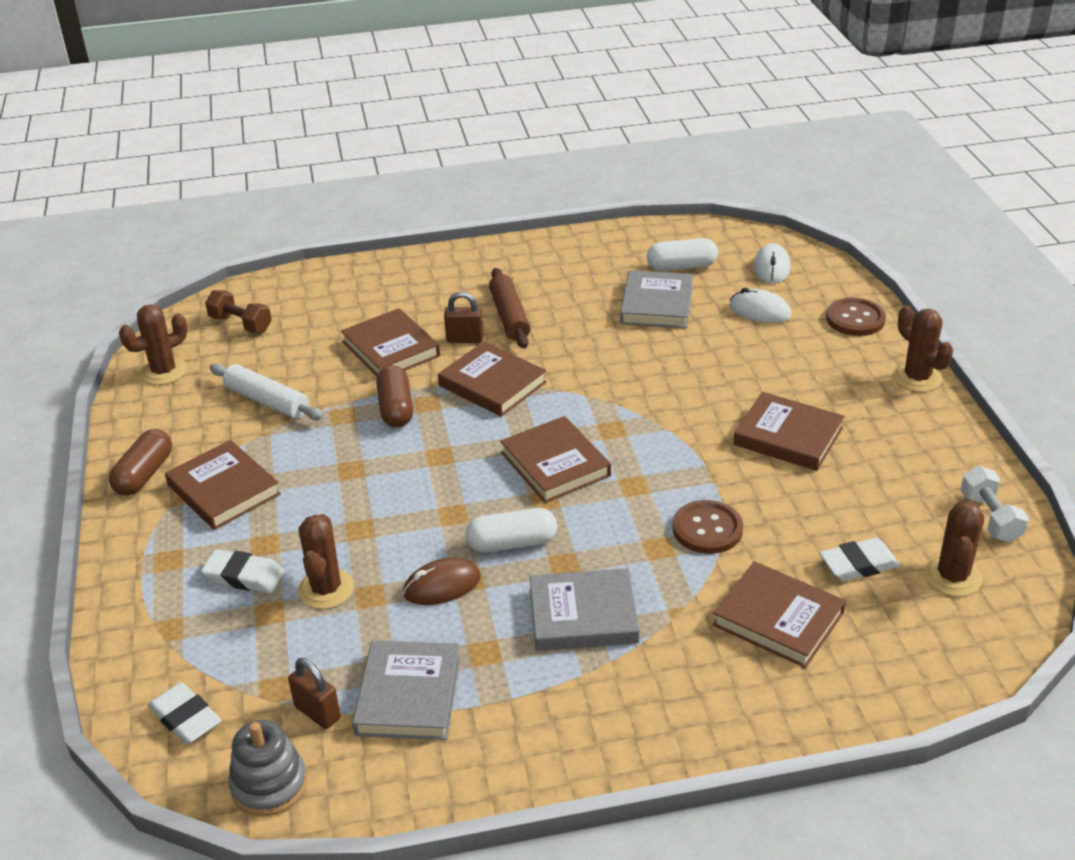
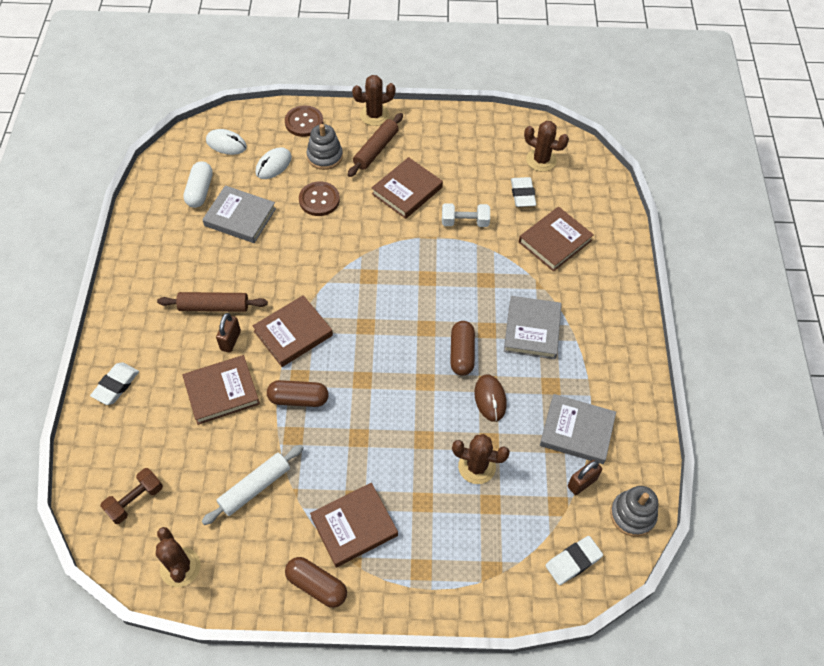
camera: 80 degrees left, 20 degrees up
(244, 576) = (451, 518): white eraser -> white eraser (116, 385)
(512, 543) = (462, 353): white capsule -> brown capsule
(555, 464) = (393, 314): brown book -> none
(707, 529) = (476, 252): brown button -> brown button (319, 200)
(804, 349) = (325, 156): none -> grey stacking toy
(849, 392) = (376, 149): none -> brown rolling pin
(990, 517) = (501, 129): white dumbbell -> white dumbbell (465, 222)

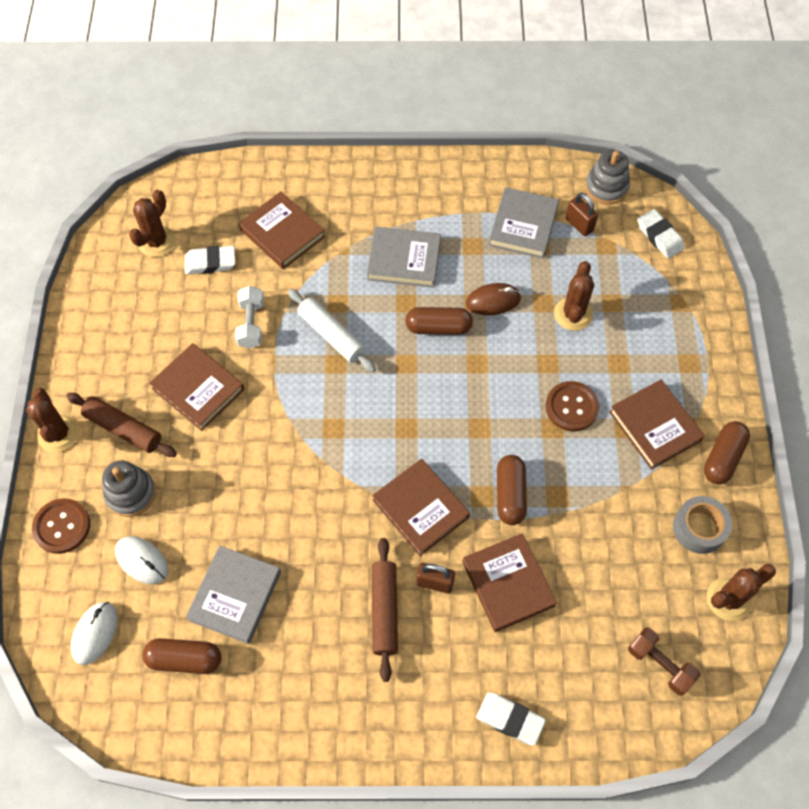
camera: 90 degrees left, 5 degrees up
(200, 191) = (185, 659): white capsule -> brown capsule
(249, 552) = (699, 528): none -> grey tape
(255, 487) = (625, 530): white rolling pin -> white rolling pin (332, 335)
(319, 200) = (208, 495): brown button -> brown button (571, 407)

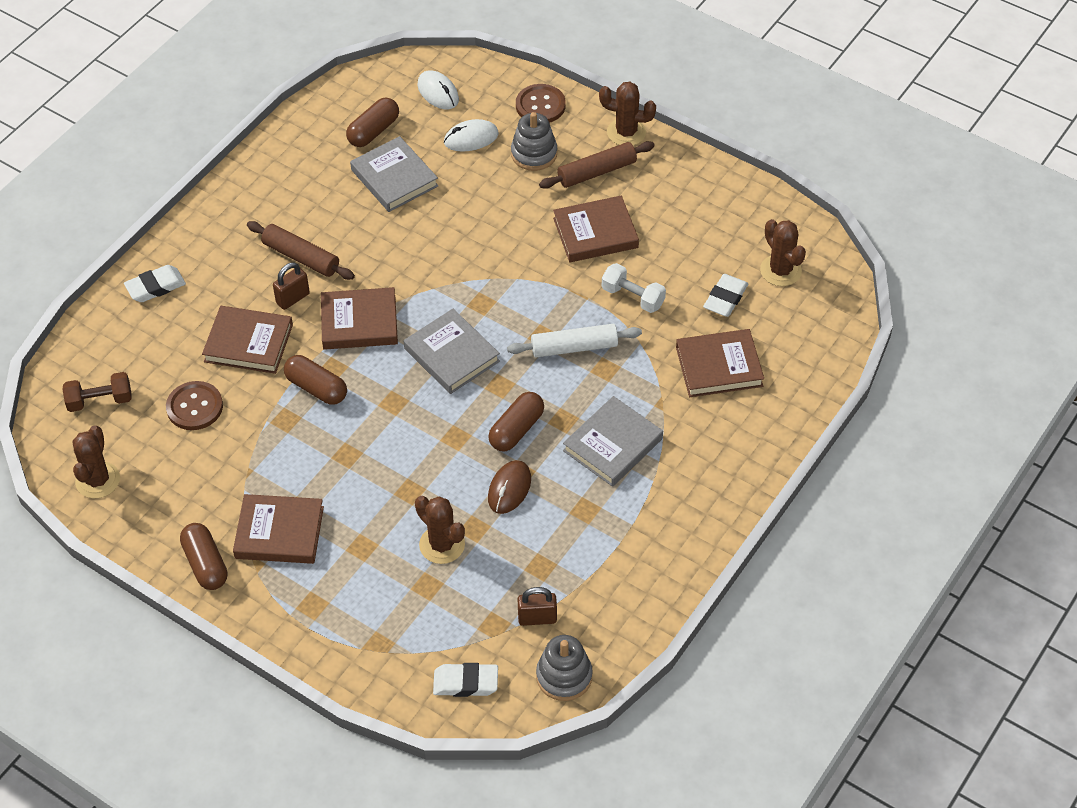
camera: 125 degrees right, 10 degrees down
(523, 226) = (575, 568): grey book -> grey book (451, 355)
(571, 407) = (352, 481): brown button -> brown button (194, 407)
(699, 528) = (167, 501): grey tape -> none

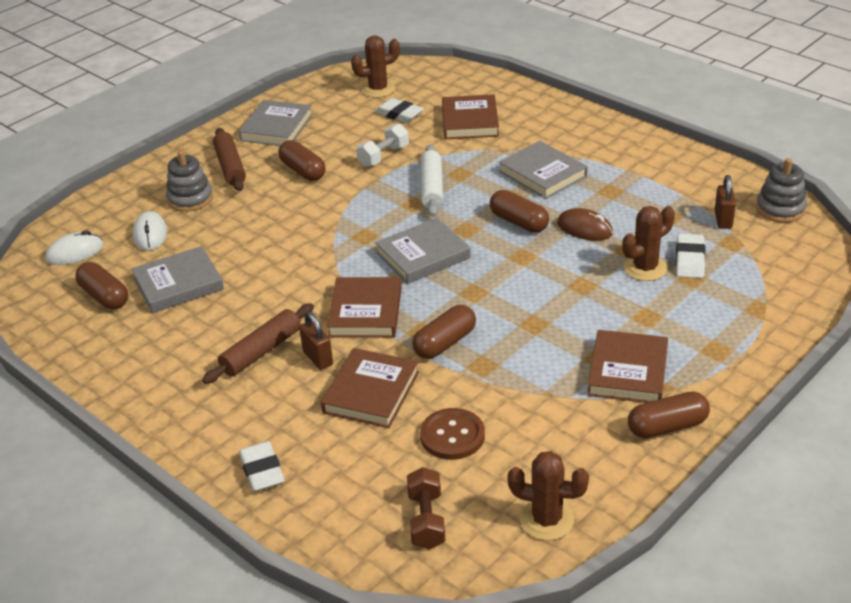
camera: 80 degrees left, 15 degrees down
(465, 682) = (793, 260): white eraser -> white eraser (689, 260)
(540, 105) = (130, 193): brown button -> none
(595, 233) = (303, 171): brown book -> brown capsule
(626, 132) = (190, 149): brown cactus -> none
(680, 194) = (276, 128): none -> grey book

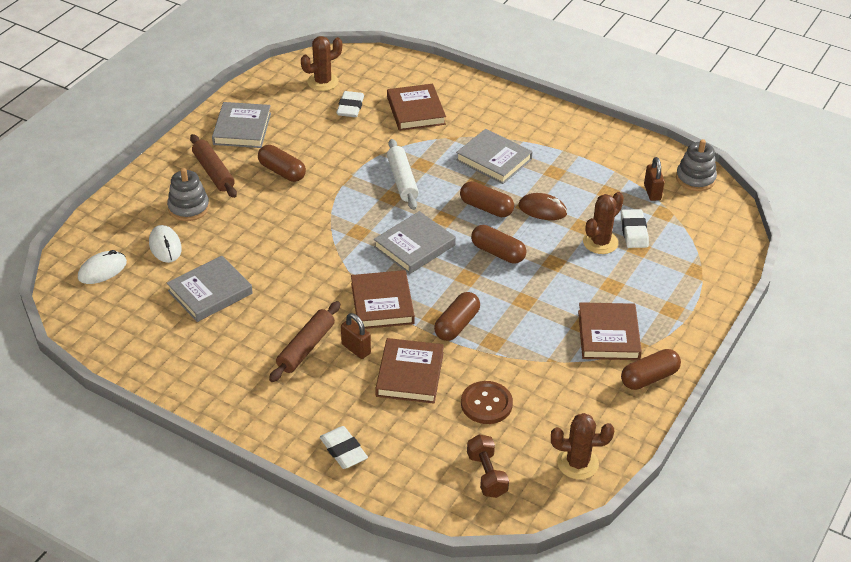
camera: 15 degrees left, 5 degrees up
(104, 296) = (148, 310): brown capsule -> brown capsule (498, 253)
(383, 156) = (350, 151): white dumbbell -> none
(399, 114) = (350, 107): white eraser -> white eraser turned 75 degrees clockwise

